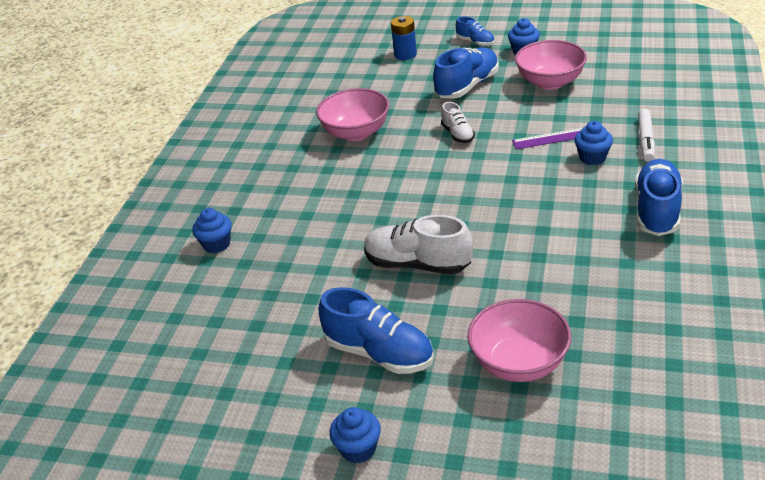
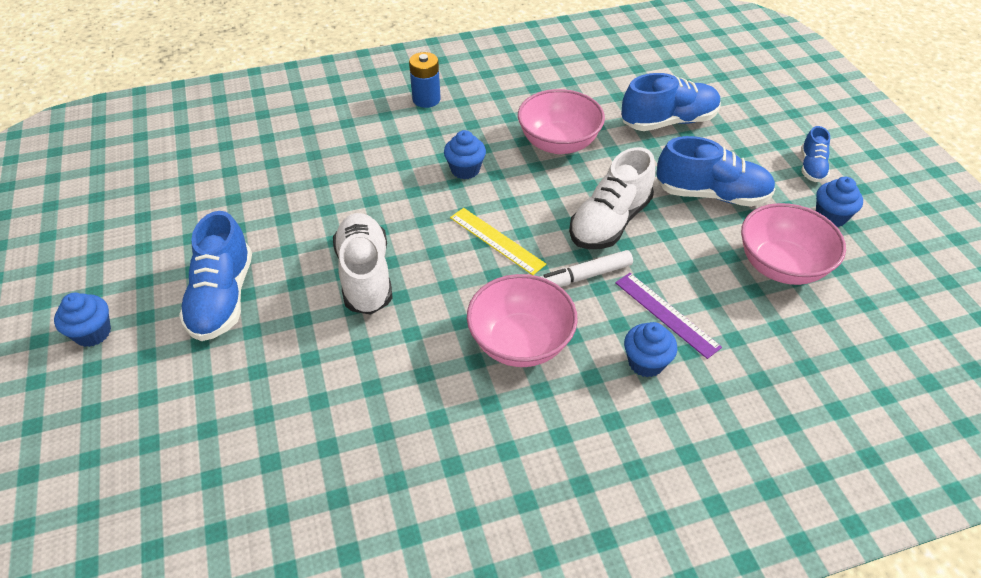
camera: 55 degrees right, 10 degrees up
(216, 244) = (332, 126): blue cupcake -> blue cupcake (465, 170)
(405, 54) = (734, 121): blue battery -> blue battery (426, 99)
(434, 189) = (496, 240): none -> yellow ruler
(457, 134) = (610, 222): white shoe -> white shoe, size x1.82
(519, 363) = (242, 416): pink bowl -> pink bowl (520, 342)
(646, 140) = (722, 408): white marker -> white marker (583, 276)
(657, 210) = (574, 467): blue shoe -> blue shoe (668, 122)

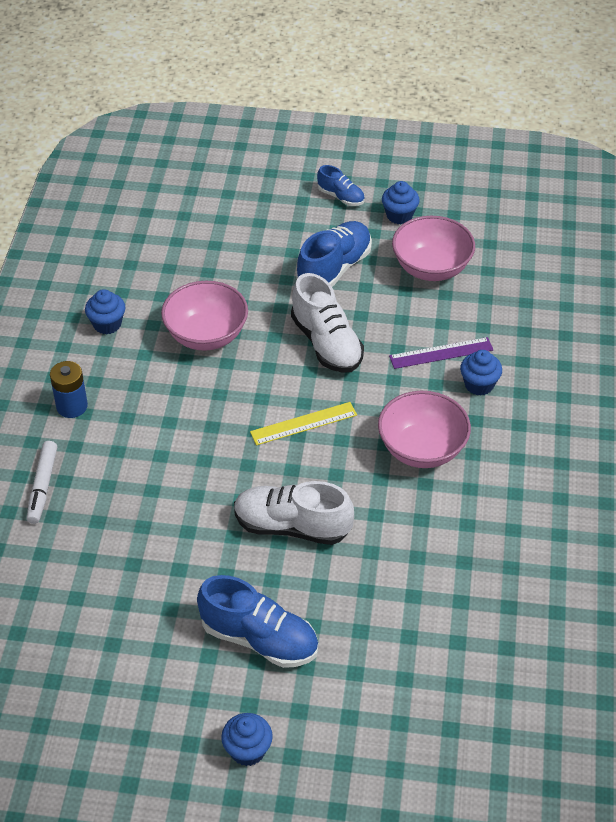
camera: 65 degrees left, 0 degrees up
(465, 170) = (199, 413): blue cupcake -> blue cupcake (107, 324)
(583, 276) = (376, 384): white marker -> white marker (42, 486)
(668, 122) = (228, 252): blue shoe -> none

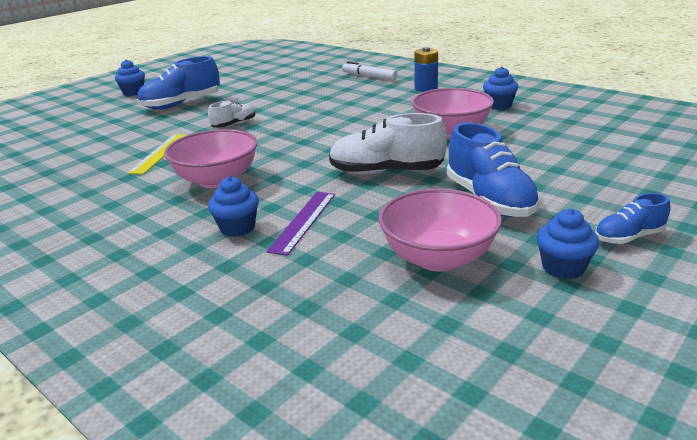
camera: 125 degrees right, 20 degrees down
(292, 526) = (234, 125): white shoe -> white shoe, size x0.55
(303, 424) = (311, 145): yellow ruler -> yellow ruler (159, 153)

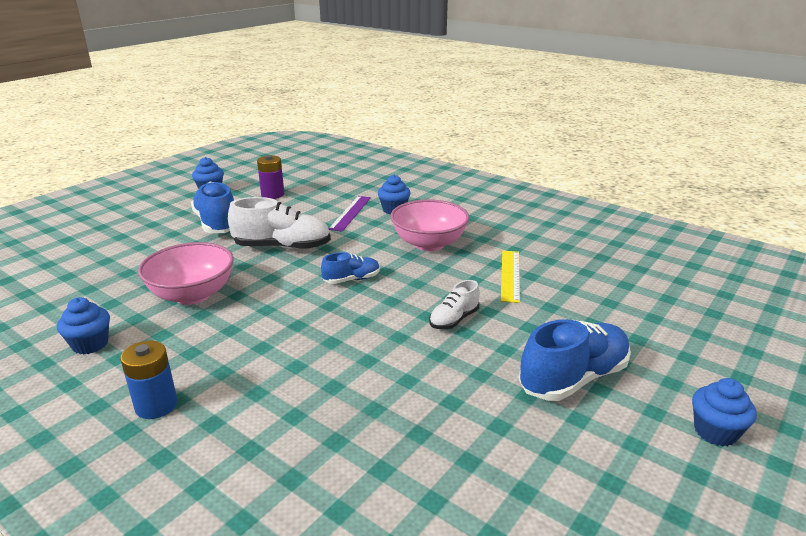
camera: 175 degrees right, 0 degrees up
(369, 76) = (238, 471): white marker -> none
(438, 258) = (272, 194): pink bowl -> purple battery
(628, 237) = (157, 202): blue shoe -> blue shoe (352, 279)

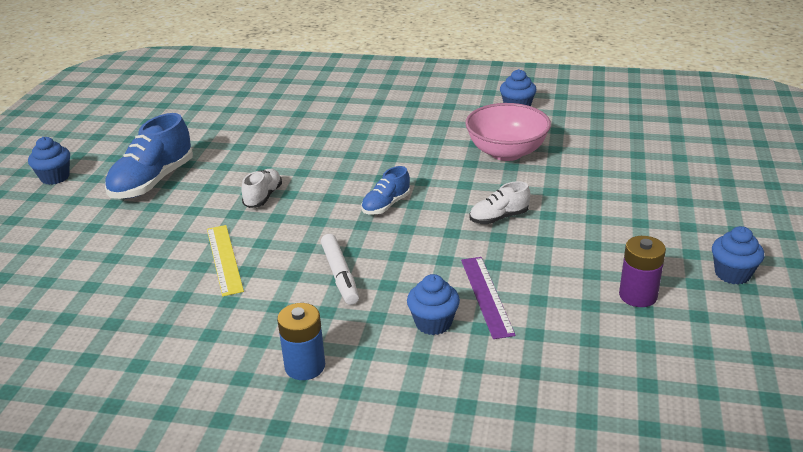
camera: 155 degrees right, 5 degrees up
(156, 405) = (421, 98): blue battery -> blue battery (305, 366)
(217, 223) = (618, 224): blue shoe -> none
(282, 247) = (499, 217): white shoe -> white shoe, size x0.55
(429, 244) = (340, 275): pink bowl -> white marker

